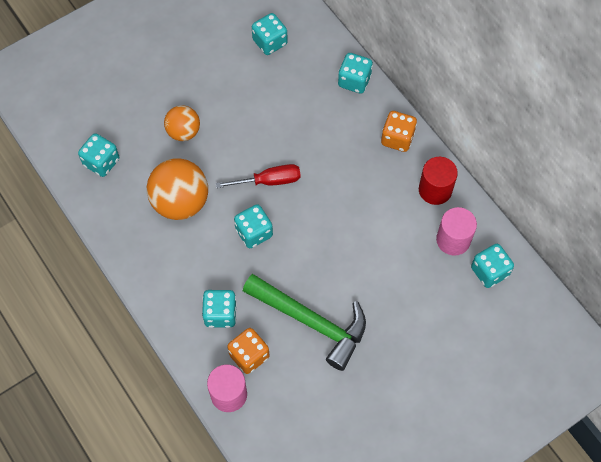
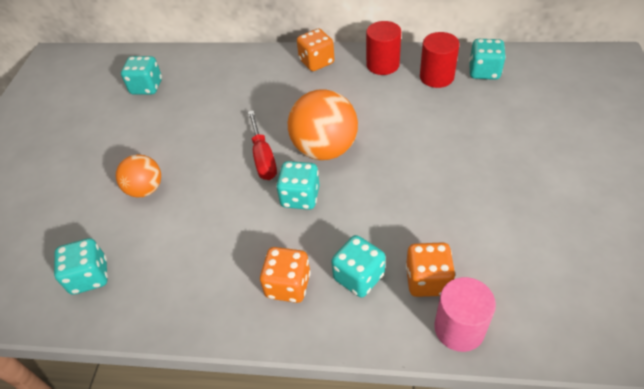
camera: 45 degrees left, 15 degrees down
(180, 202) = (208, 235): orange ball -> orange ball (325, 149)
(183, 278) = (288, 285): none -> orange dice
(269, 181) = (263, 157): red screwdriver -> red screwdriver turned 135 degrees clockwise
(311, 322) = (432, 208): green hammer -> none
(354, 81) = (241, 59): turquoise dice -> none
(453, 240) = (436, 77): pink cylinder -> red cylinder

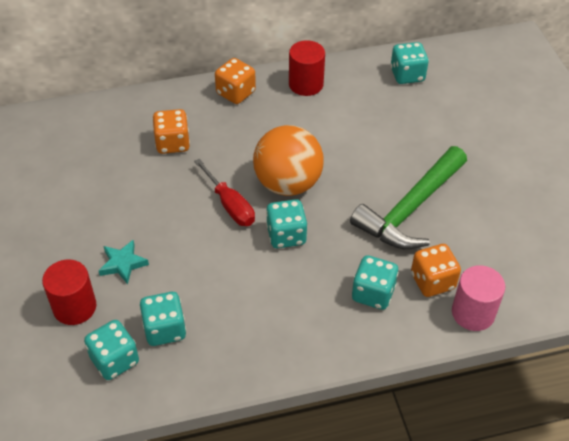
camera: 25 degrees left, 0 degrees up
(145, 189) = (123, 264): orange ball -> turquoise star
(146, 87) = (58, 155): turquoise dice -> turquoise dice (165, 329)
(288, 285) = (313, 317): orange dice -> orange dice (172, 143)
(434, 199) = (410, 209): none -> green hammer
(436, 77) = (364, 88): red cylinder -> red cylinder (74, 307)

